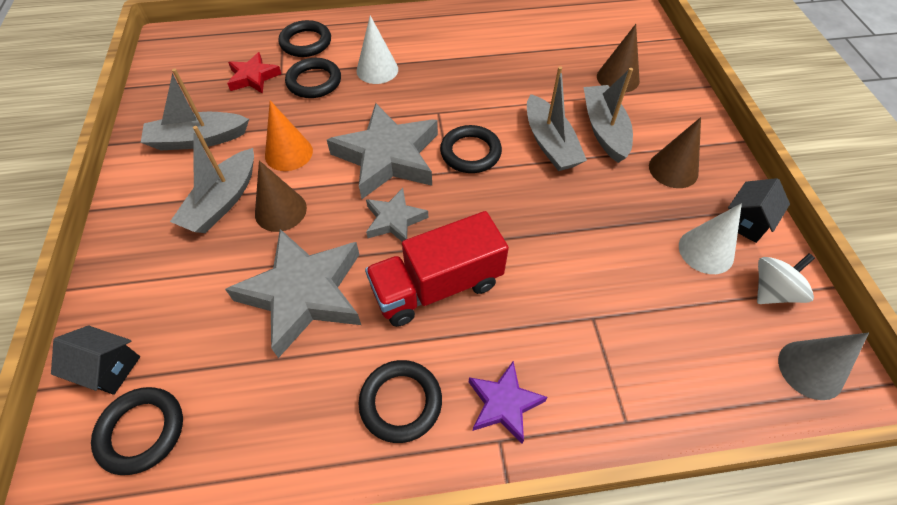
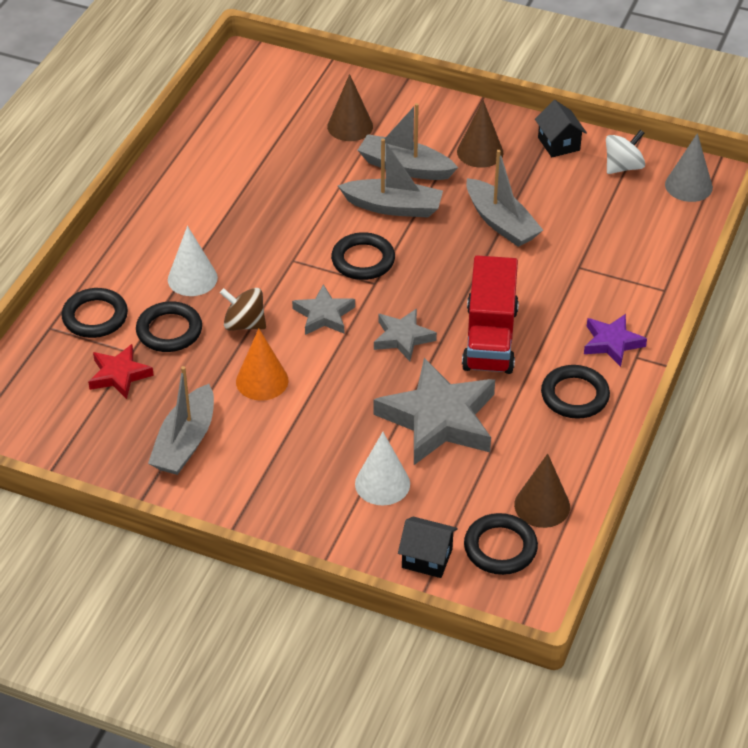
camera: 60 degrees left, 10 degrees down
(109, 368) = (427, 558): black house -> black house turned 60 degrees clockwise
(223, 201) = (290, 444): grey boat -> grey boat (501, 223)
(280, 210) = (333, 407): brown cone -> brown cone (542, 505)
(347, 116) = (244, 324): none -> brown spinning top
(388, 157) = (324, 315): grey star -> grey star, size x0.53
(706, 251) = (567, 179): white cone -> white cone (382, 483)
(772, 291) = (623, 167): white spinning top -> white spinning top turned 60 degrees clockwise

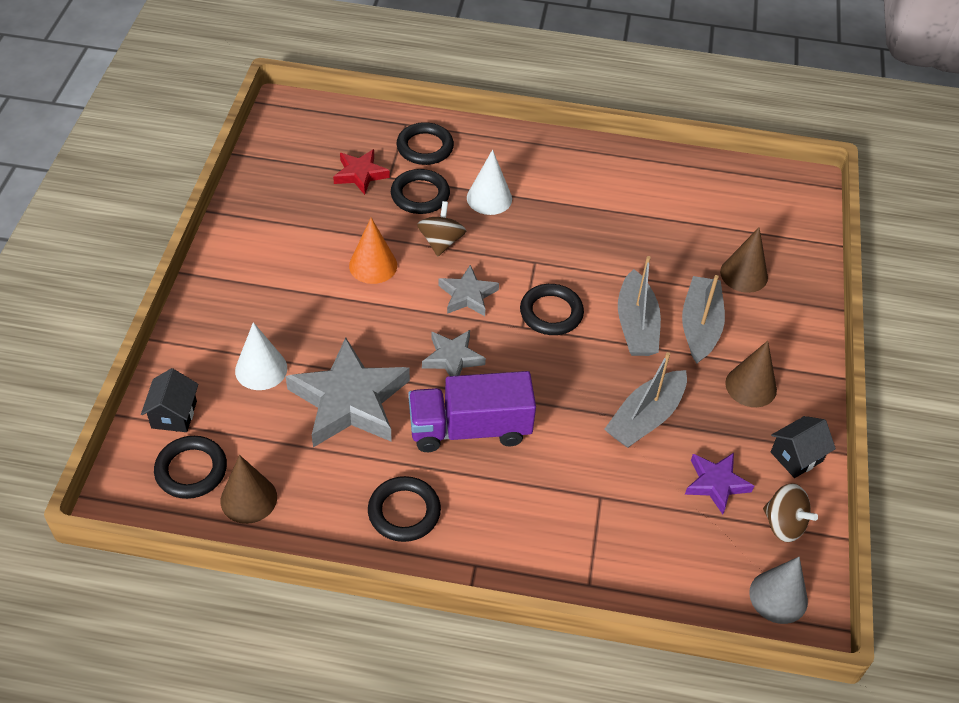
camera: 75 degrees right, 5 degrees up
(185, 442) = (291, 228): grey boat -> none
(490, 338) = (470, 428): red truck -> purple truck
(612, 343) = (490, 539): purple star -> purple star (716, 484)
(623, 167) = (783, 524): white spinning top -> brown spinning top

